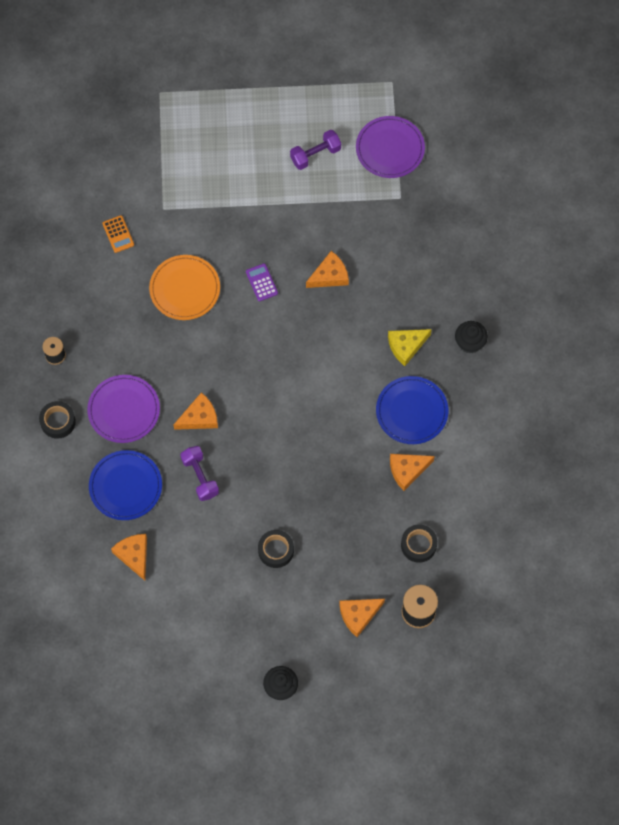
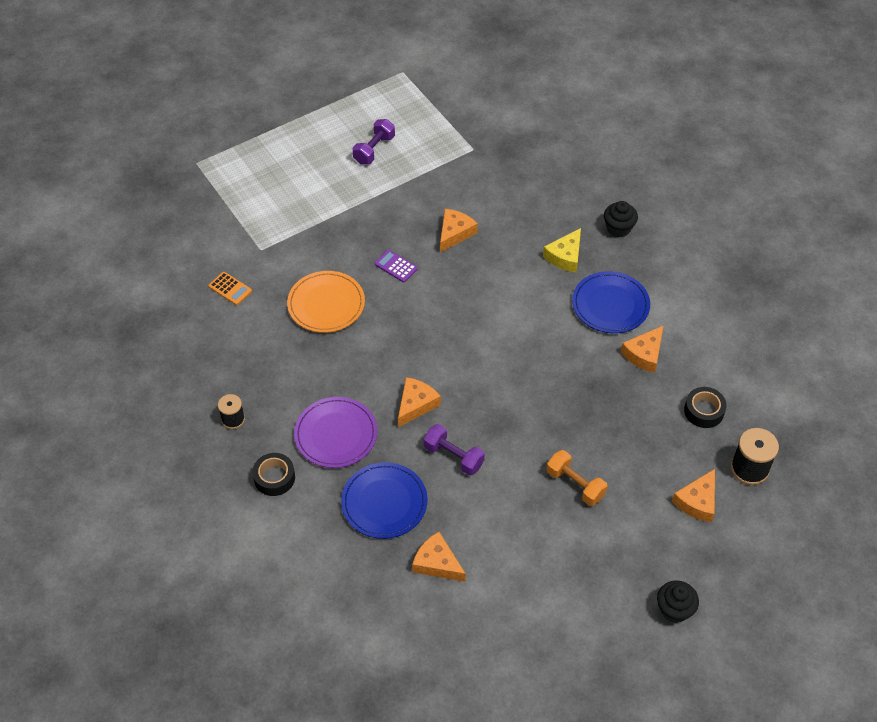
camera: 30 degrees left, 15 degrees down
(276, 550) = (575, 484): black tape -> orange dumbbell
(390, 149) = (437, 118): purple plate -> none

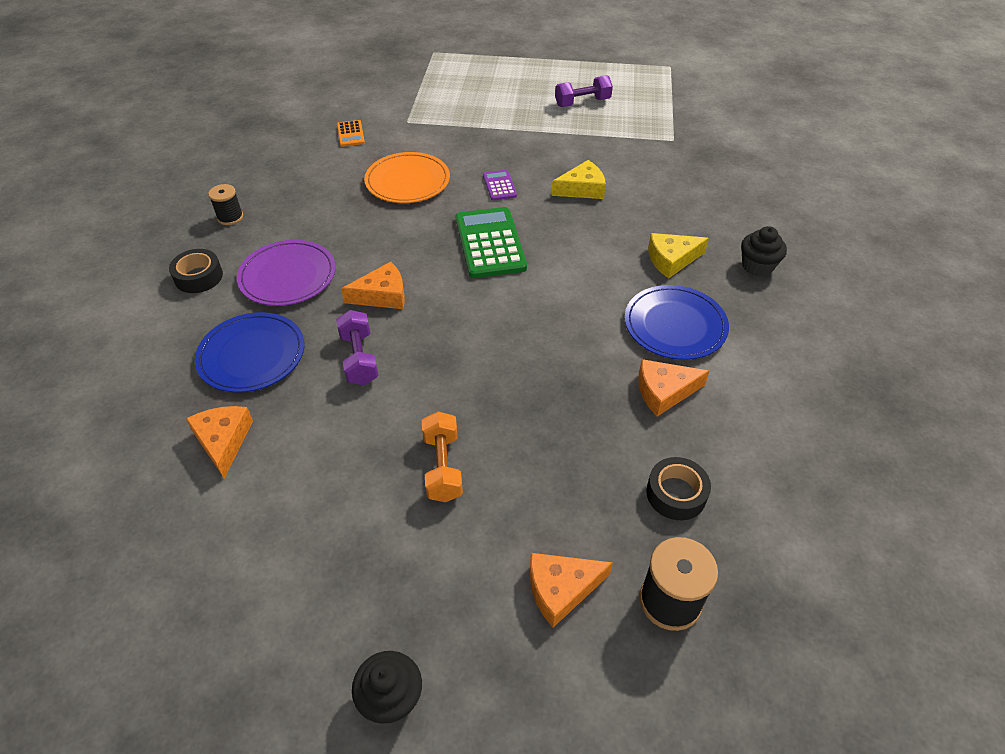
camera: 40 degrees right, 5 degrees down
(441, 318) = (490, 243): none -> green calculator
(455, 233) = (582, 189): orange cheese -> yellow cheese

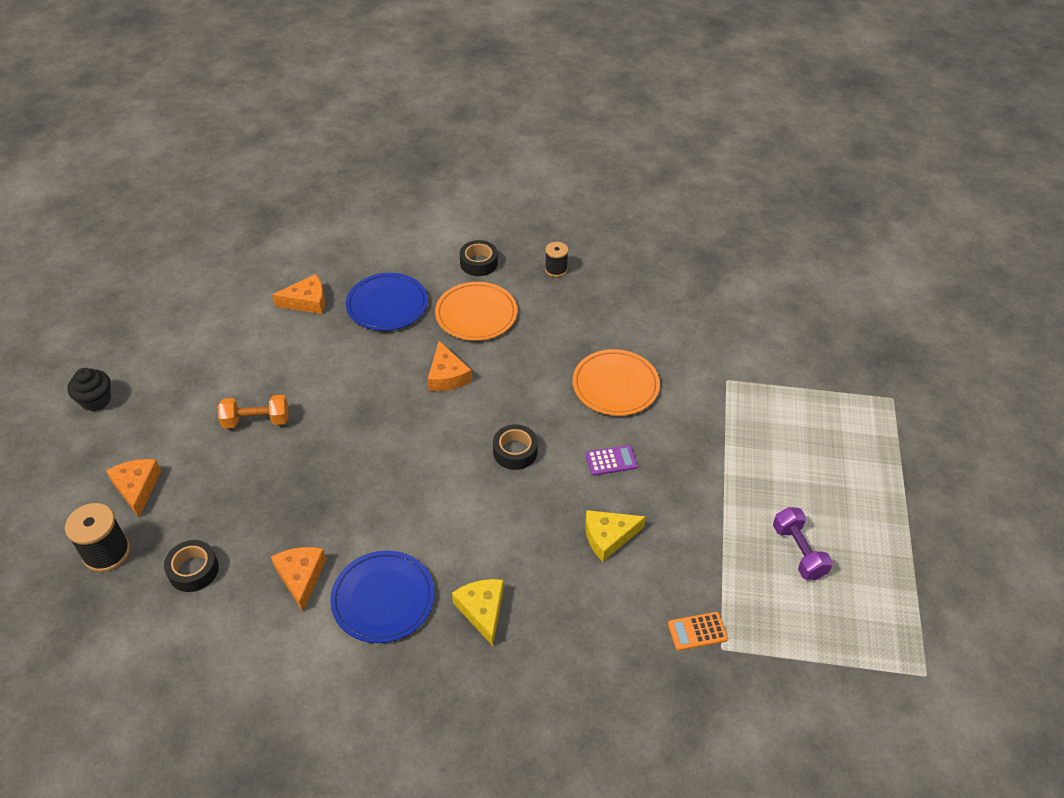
camera: 90 degrees right, 0 degrees up
(287, 276) = (476, 314): purple plate -> orange plate
(350, 134) = (696, 336): orange calculator -> orange calculator (697, 631)
(359, 358) = (374, 366): purple dumbbell -> none
(490, 243) = (515, 451): green calculator -> black tape
(582, 189) = (608, 537): yellow cheese -> yellow cheese turned 90 degrees clockwise
(757, 266) = (466, 698): black cupcake -> none

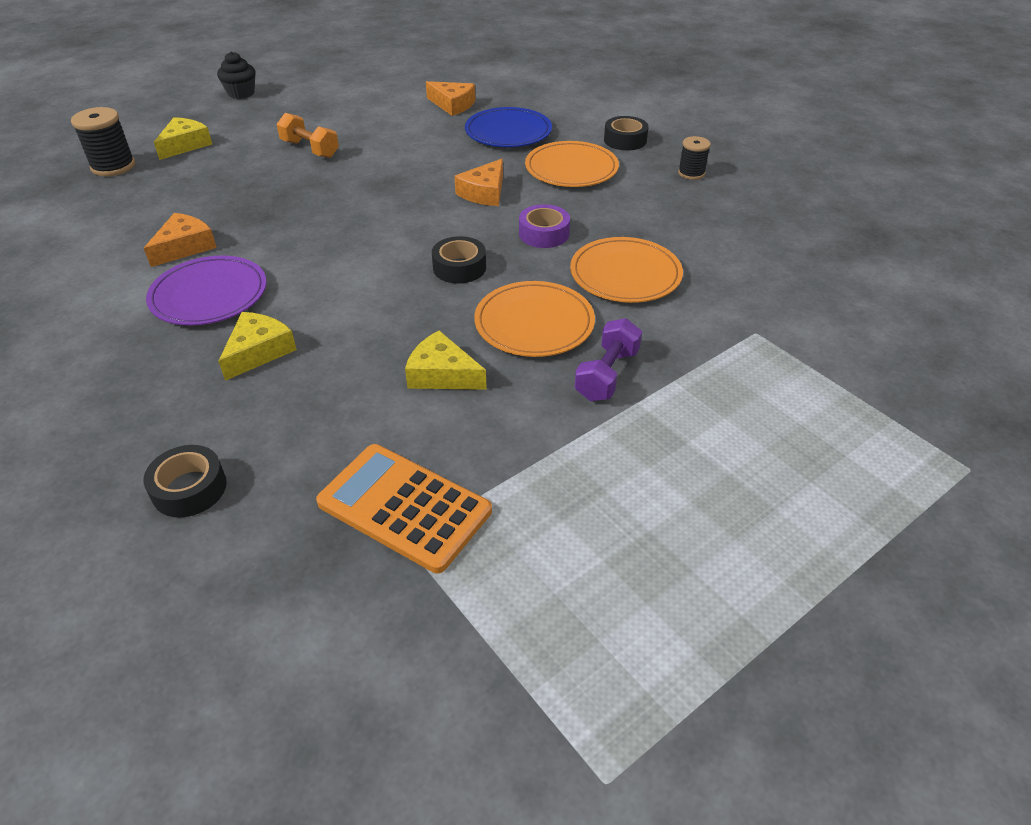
camera: 45 degrees right, 5 degrees down
(137, 488) = (185, 145): orange cheese -> yellow cheese
(193, 570) = (137, 203): black tape -> black tape (189, 489)
(383, 598) = (209, 295): blue plate -> purple plate
(530, 386) = (544, 234): none -> purple tape
(611, 461) = (534, 323): purple calculator -> orange plate
(697, 631) = (404, 507): orange calculator -> orange calculator, size x2.01
(798, 551) = (621, 524): purple dumbbell -> purple dumbbell (607, 375)

